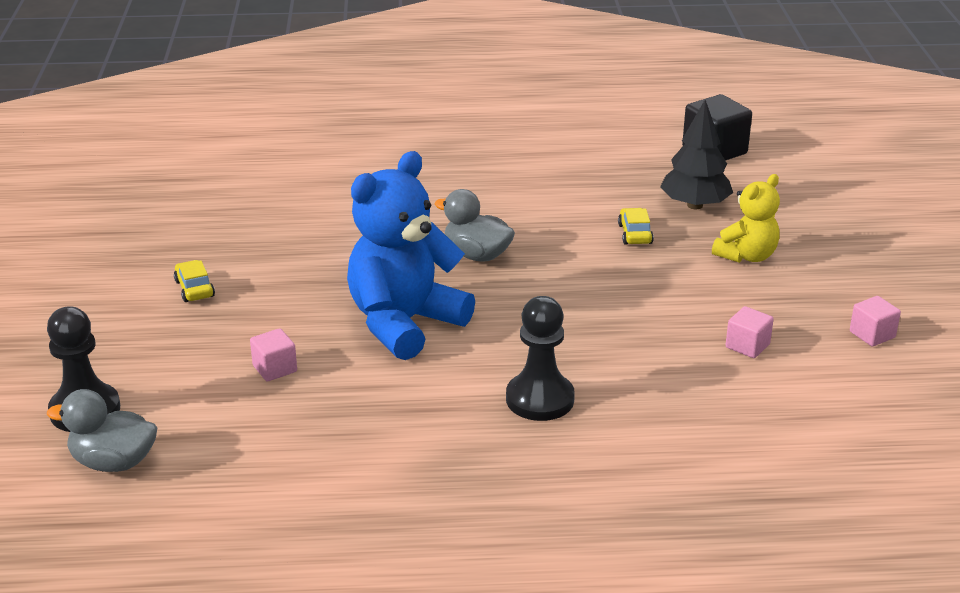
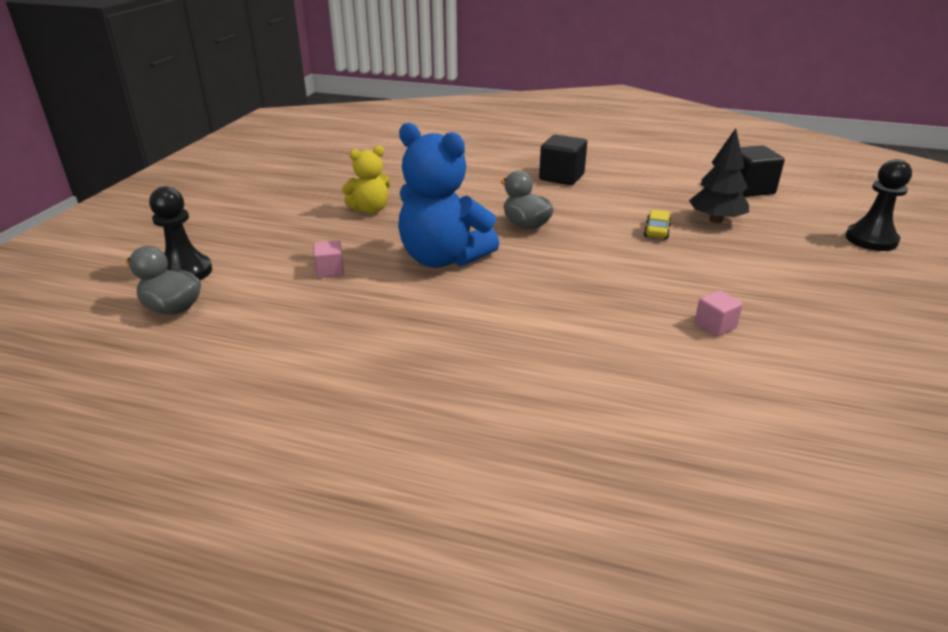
camera: 20 degrees right, 0 degrees up
(194, 289) = (318, 213): yellow car -> none
(404, 323) = (443, 258): blue teddy bear -> blue teddy bear turned 120 degrees counterclockwise
(481, 171) = (561, 177): none -> black cube
(540, 399) = (512, 330): black pawn -> black pawn (871, 239)
(746, 256) = (744, 260): yellow teddy bear -> yellow teddy bear (370, 210)
(872, 334) = (840, 339): pink cube -> none

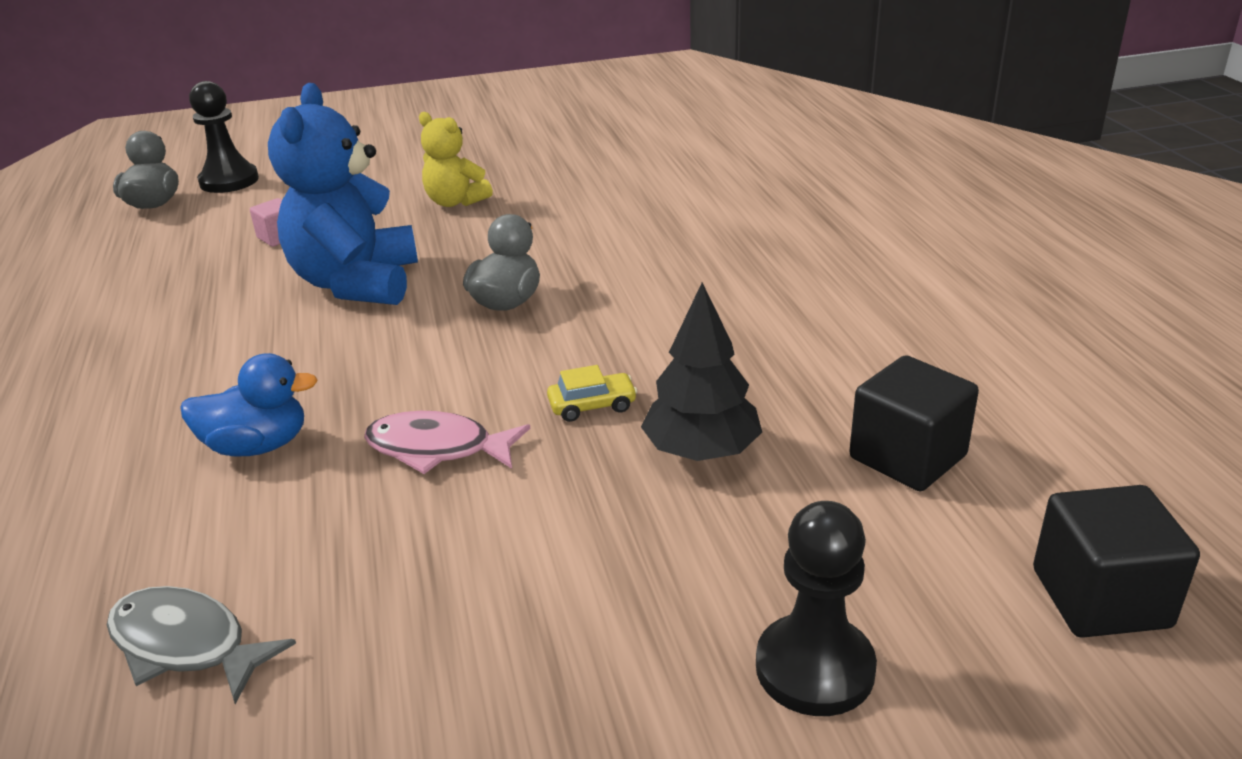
camera: 60 degrees right, 0 degrees up
(561, 177) = (717, 276): black cube -> black cube (1100, 598)
(616, 322) = (257, 446): none -> blue duck
(664, 273) = (437, 448): none -> pink fish
(715, 325) = (292, 533): pink cube -> none
(799, 371) = (186, 645): none -> grey fish

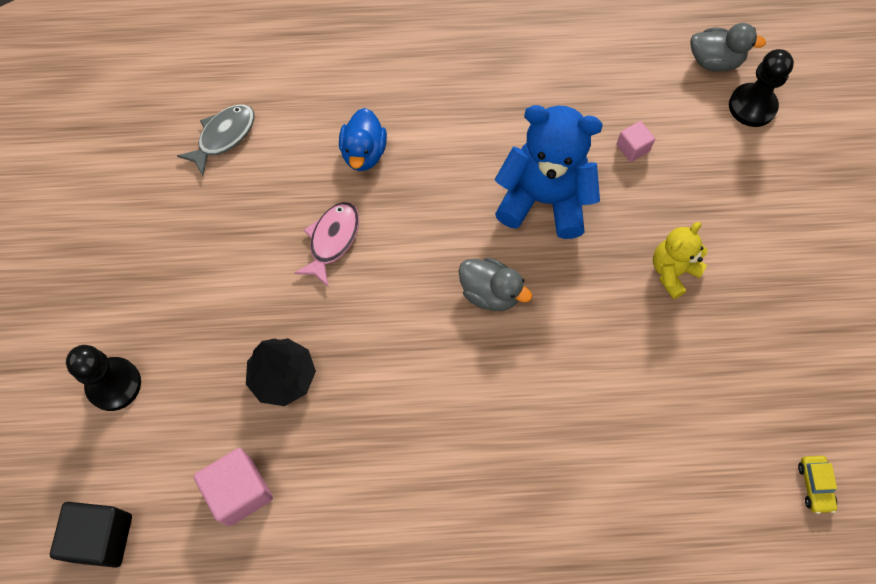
camera: 100 degrees right, 35 degrees up
(592, 406) = (347, 327): yellow car -> yellow car (814, 485)
(907, 457) = (239, 491): black cube -> pink cube

